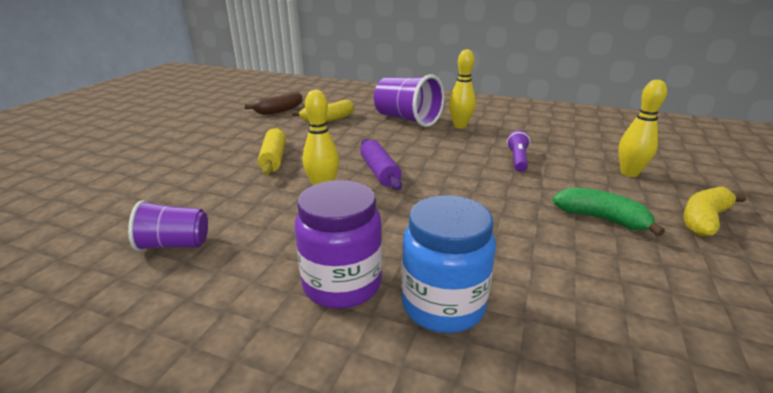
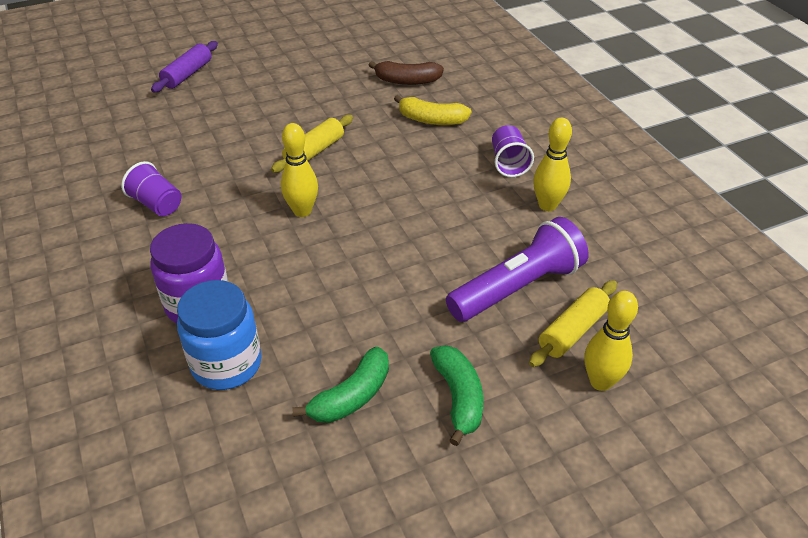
camera: 45 degrees right, 15 degrees up
(379, 172) = (370, 220): purple rolling pin -> purple rolling pin (187, 74)
(407, 119) = (508, 163): purple cup -> purple cup, size x0.59
(517, 159) = (518, 287): purple flashlight -> purple flashlight, size x1.98
(556, 259) = (352, 396): none -> green banana
(576, 162) = (572, 331): none -> yellow rolling pin
(704, 220) = (551, 473): yellow banana -> none

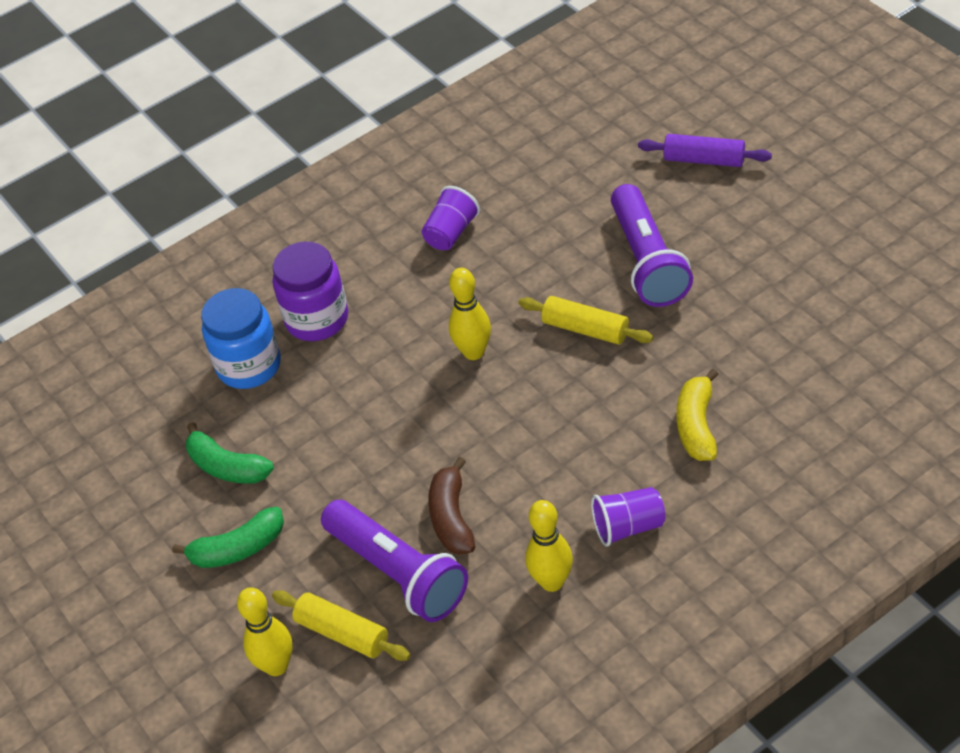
camera: 85 degrees right, 5 degrees up
(267, 114) = (647, 261): none -> purple flashlight
(407, 81) = (784, 377): brown banana -> brown banana (452, 518)

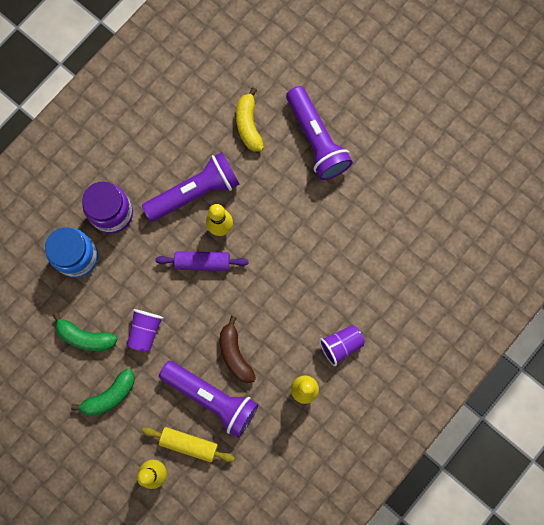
camera: 20 degrees left, 30 degrees up
(447, 306) = (195, 192): none -> purple flashlight
(451, 233) = (184, 130): purple cup -> purple cup (145, 331)
(585, 329) = (287, 200): yellow rolling pin -> none
(697, 426) = (368, 266): yellow banana -> yellow banana (248, 125)
(704, 160) = (338, 49): purple rolling pin -> purple rolling pin (202, 262)

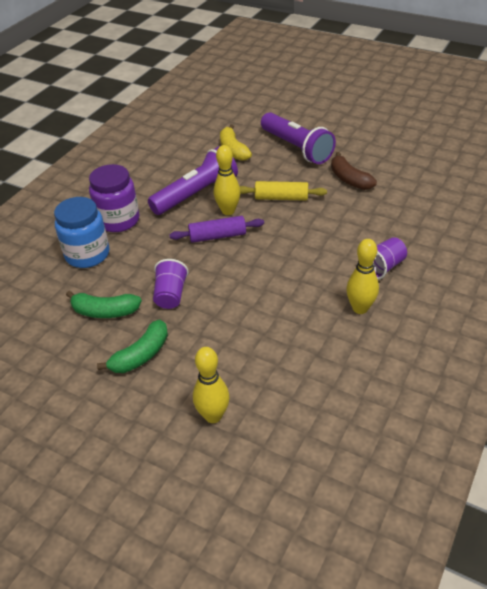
camera: 10 degrees left, 35 degrees down
(189, 444) = (246, 380): yellow rolling pin -> yellow rolling pin (281, 198)
(211, 398) = (260, 334): purple flashlight -> none
(235, 354) = (274, 294): brown banana -> brown banana (349, 179)

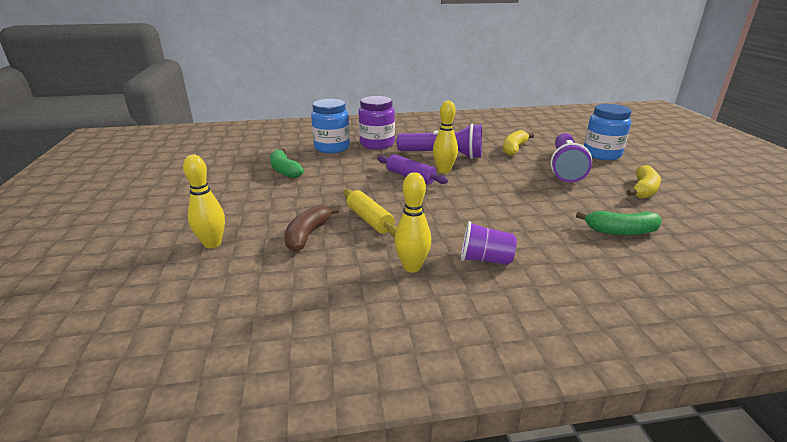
camera: 50 degrees right, 15 degrees down
(141, 355) = (254, 196): green banana -> green banana (620, 231)
(171, 295) = (326, 184): purple cup -> none
(281, 198) = (494, 183): yellow rolling pin -> yellow rolling pin (369, 220)
(296, 116) = (601, 154): none -> blue jar
(349, 179) = (573, 201): brown banana -> brown banana (307, 235)
(366, 139) = (643, 190): none -> yellow banana

